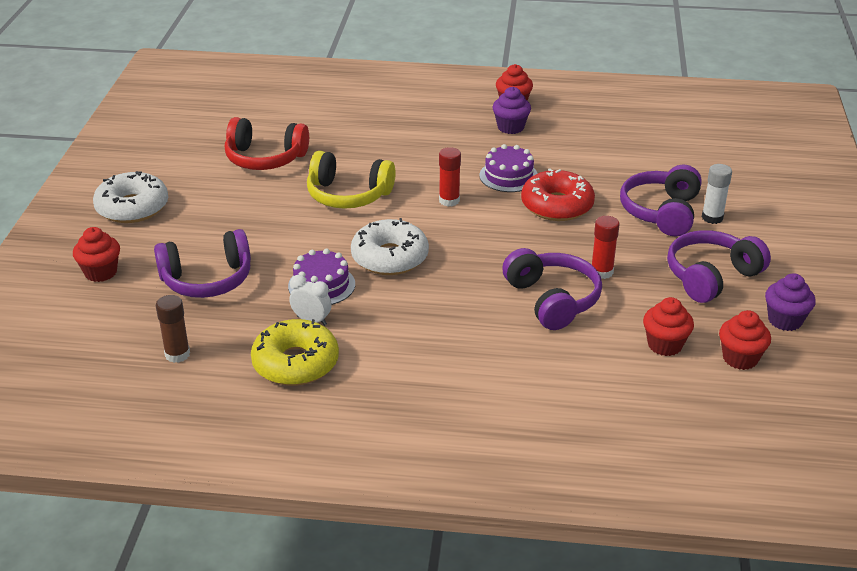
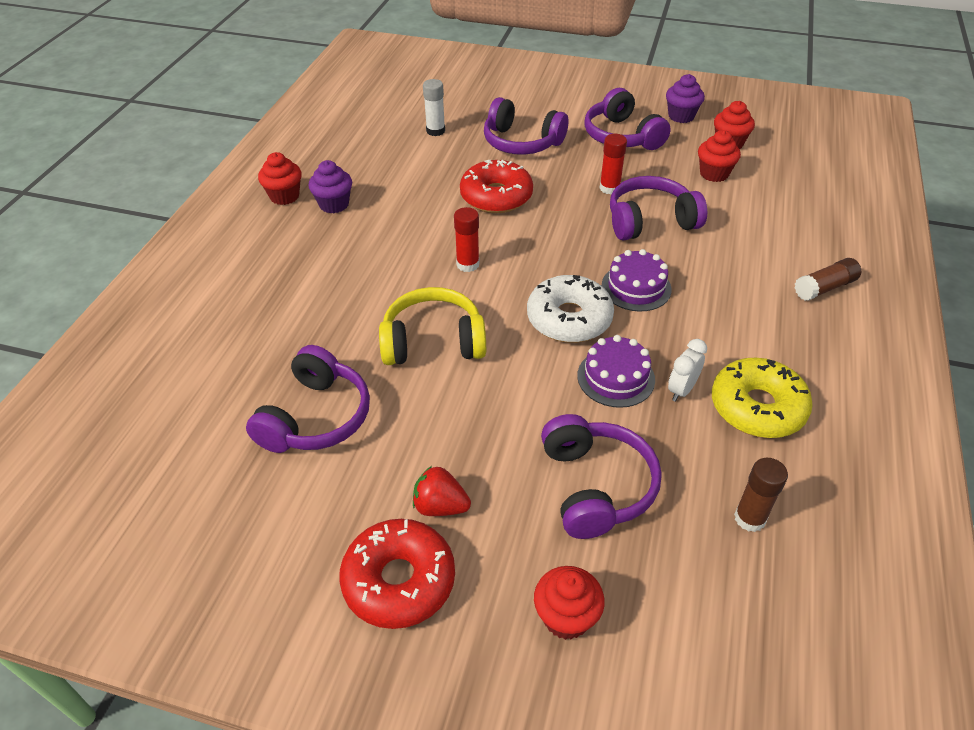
camera: 80 degrees left, 10 degrees up
(132, 207) = (399, 581): white donut -> red donut
(189, 216) = (440, 506): none -> red strawberry
(265, 158) = (315, 417): red headphones -> purple headphones
(348, 195) = (433, 342): yellow headphones -> yellow headphones turned 120 degrees counterclockwise
(476, 419) = (824, 288): none -> brown glue stick
(508, 176) = (432, 218): purple cake -> purple cake (636, 287)
(712, 218) = (536, 120): white glue stick -> white glue stick (435, 131)

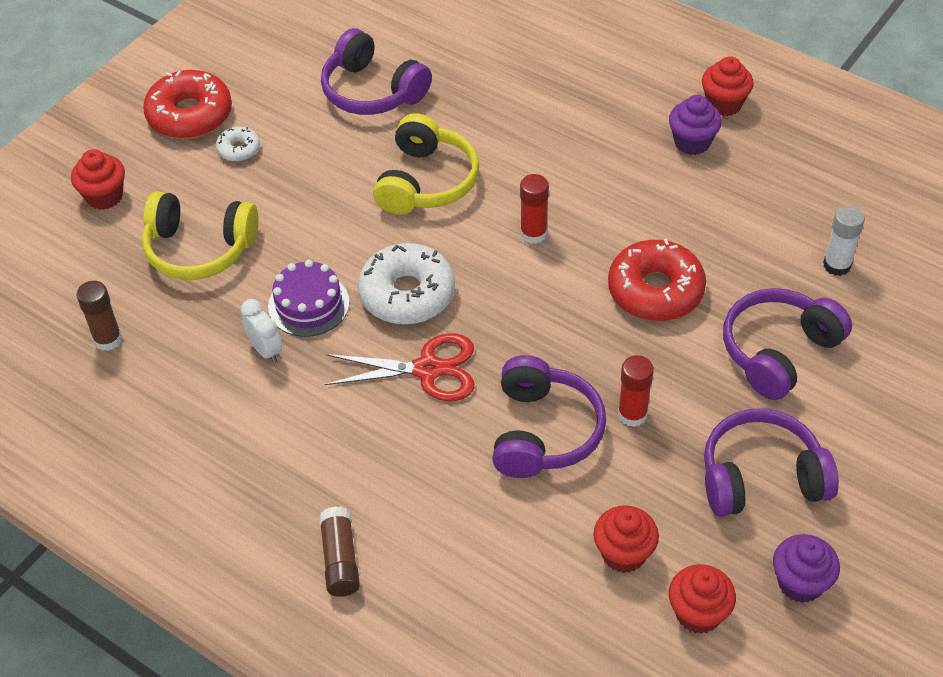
camera: 110 degrees right, 5 degrees up
(440, 506) = (238, 149): red strawberry -> white donut
(595, 486) = (199, 248): purple headphones -> yellow headphones
(636, 287) = (428, 369): purple cake -> red scissors
(757, 407) = (212, 402): yellow donut -> none

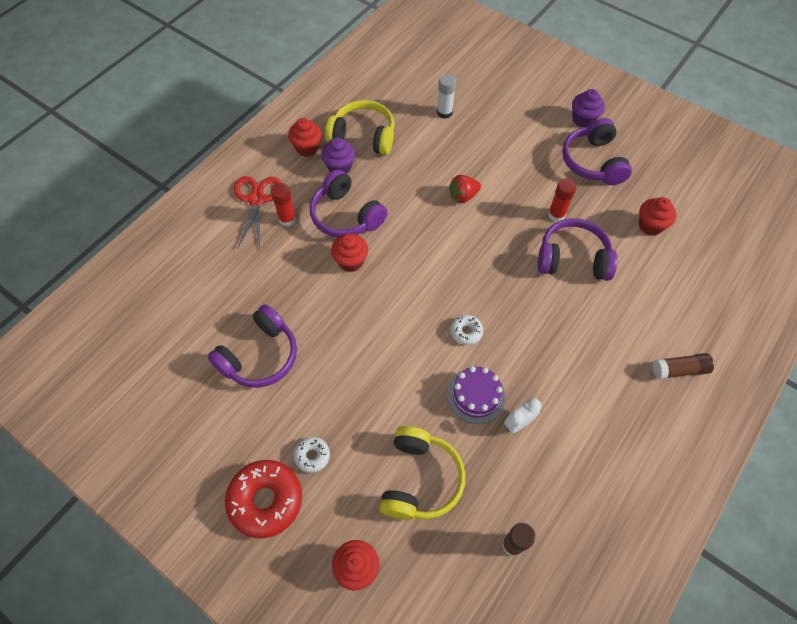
camera: 90 degrees left, 10 degrees up
(407, 294) = (466, 332): white donut -> white donut, size x0.49
(426, 181) = (361, 319): yellow headphones -> yellow headphones (363, 136)
(428, 369) = (530, 320): red scissors -> red scissors (257, 199)
(533, 233) = (414, 256): red glue stick -> red glue stick (287, 219)
(655, 290) = (463, 196): red donut -> red strawberry
(698, 613) = (680, 196): red cupcake -> red cupcake (351, 261)
(779, 352) = (507, 145): purple headphones -> purple headphones (346, 215)
(800, 583) = (655, 154): purple cupcake -> purple cupcake (583, 119)

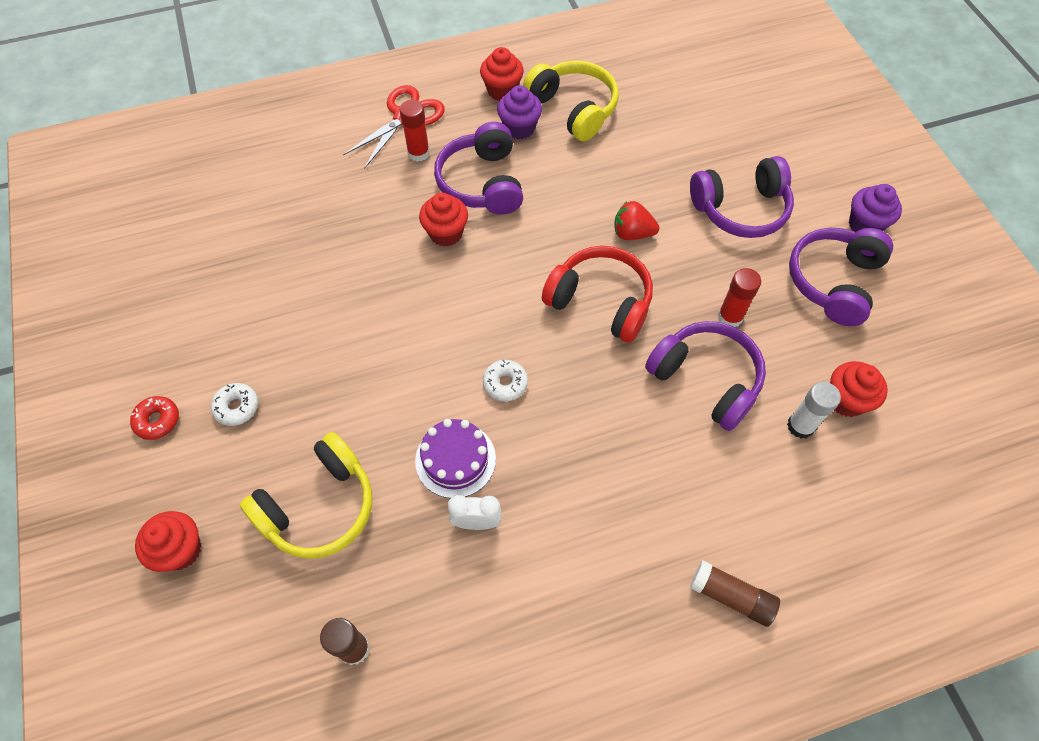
camera: 35 degrees right, 0 degrees up
(259, 356) = (274, 275): purple headphones -> purple headphones (740, 209)
(266, 500) = (157, 421): red donut -> red donut, size x0.49
(444, 112) = (691, 129): white glue stick -> white glue stick (800, 426)
(479, 249) = (600, 302): none -> red headphones

